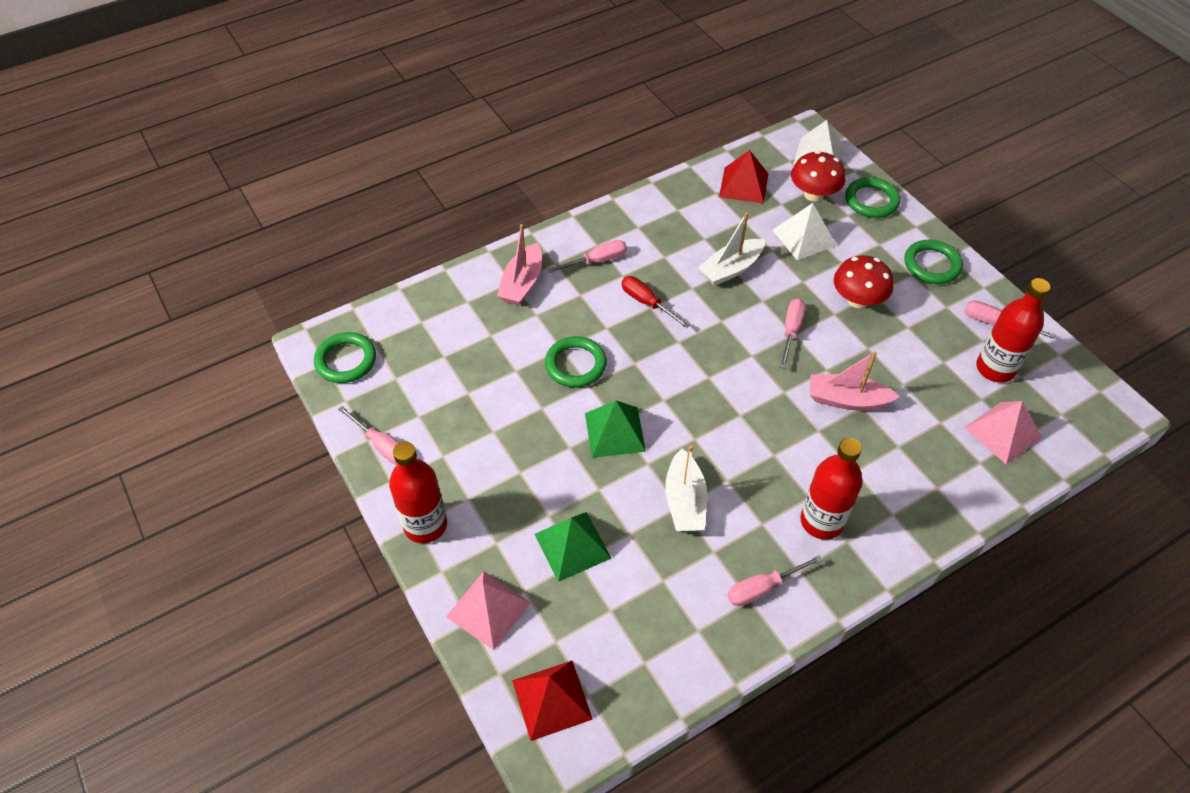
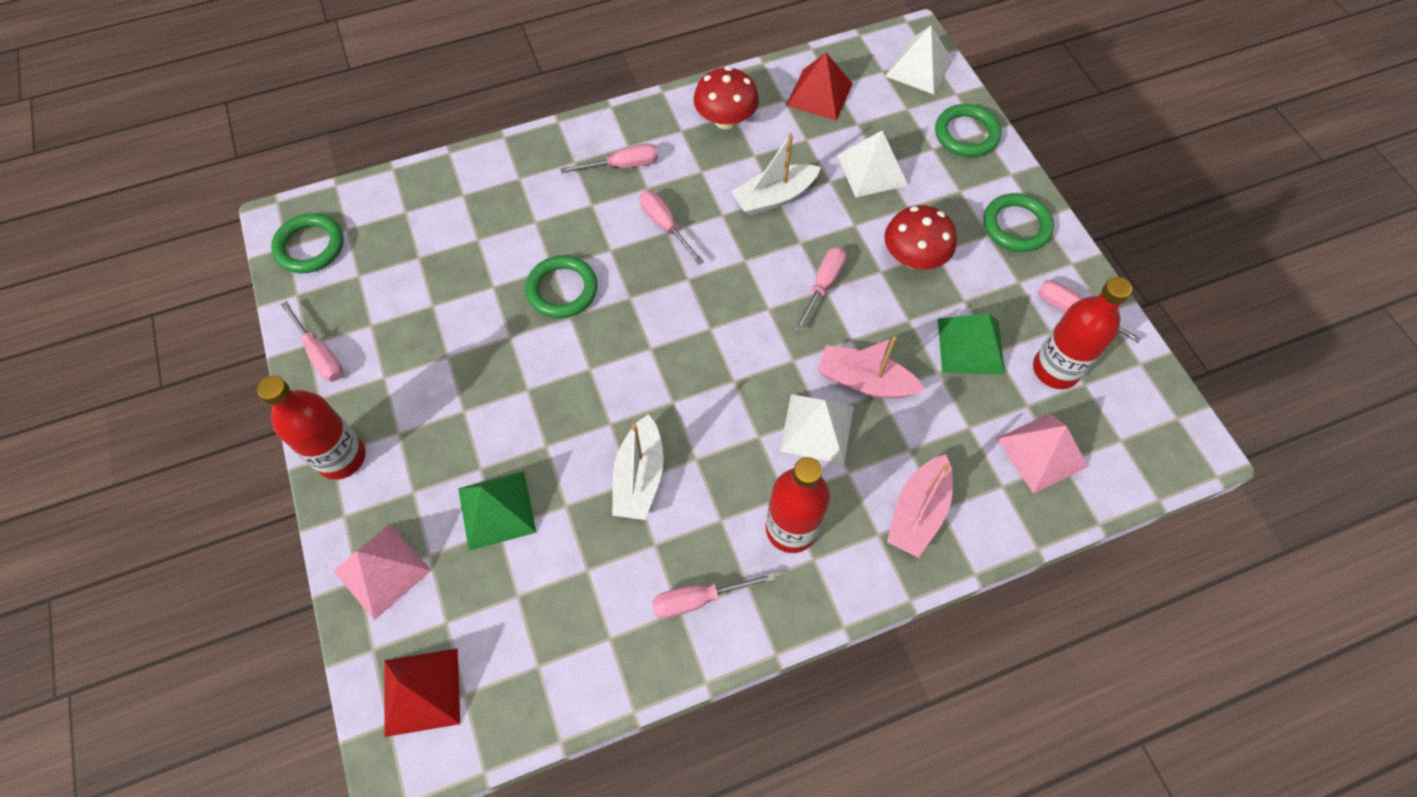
camera: 10 degrees right, 10 degrees up
(522, 283) = (530, 181): pink boat -> pink boat (917, 512)
(614, 432) = (583, 379): green pyramid -> green pyramid (970, 346)
(647, 303) = (665, 226): red screwdriver -> pink screwdriver
(813, 194) = (899, 117): red mushroom -> red mushroom (725, 120)
(819, 441) = (817, 428): none -> white pyramid

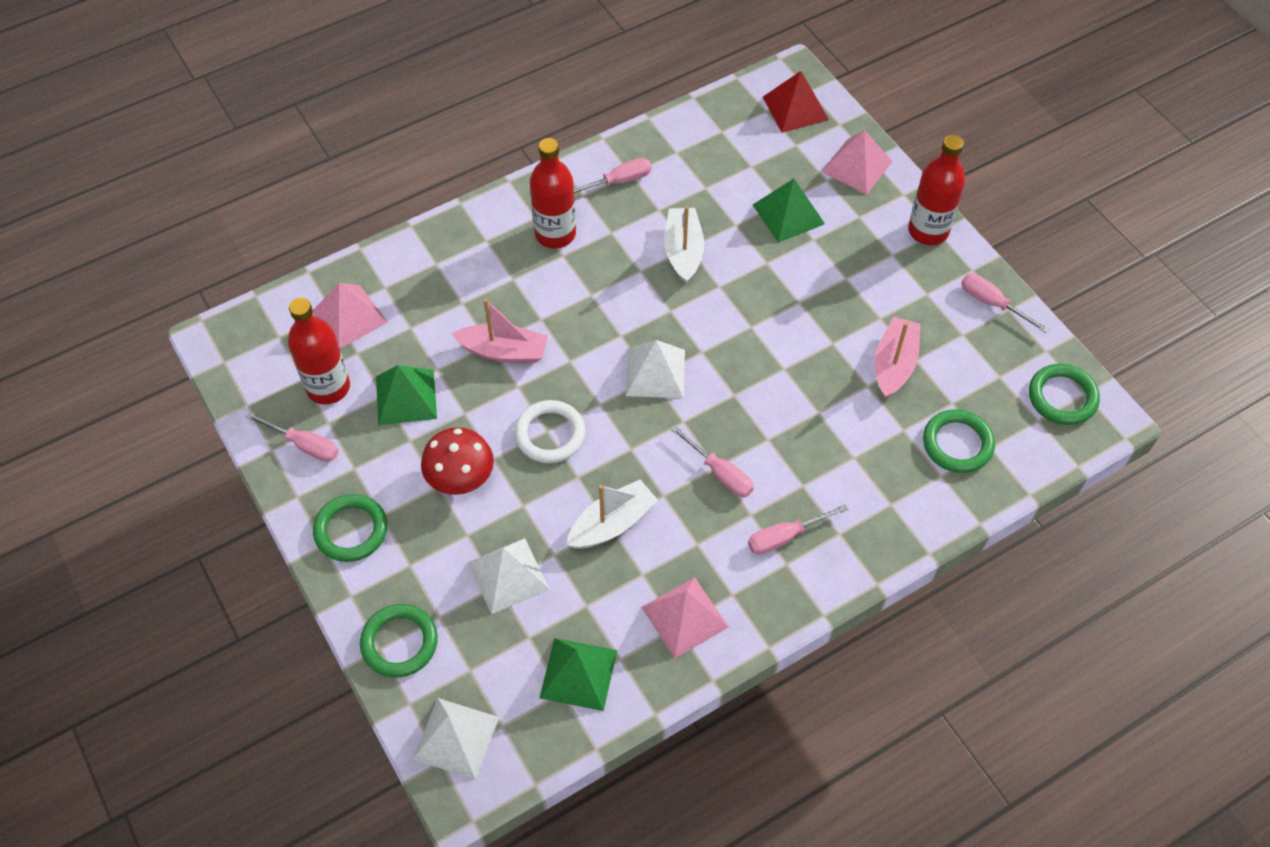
camera: 170 degrees right, 5 degrees down
(562, 290) = (800, 392): green ring -> green ring (957, 444)
(725, 120) = (684, 617): red mushroom -> pink pyramid
(817, 428) = (542, 307): white pyramid -> white pyramid (655, 372)
(819, 94) = (578, 674): red pyramid -> green pyramid
(823, 285) = (550, 434): pink screwdriver -> white ring
(917, 512) = (455, 259): pink boat -> pink boat (894, 364)

